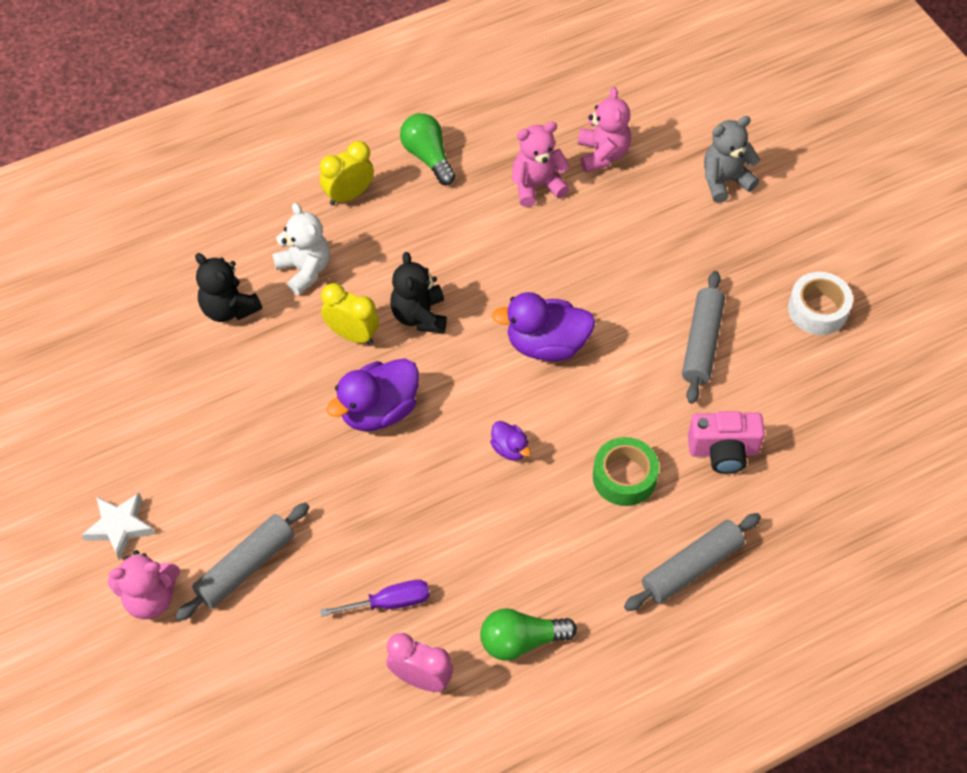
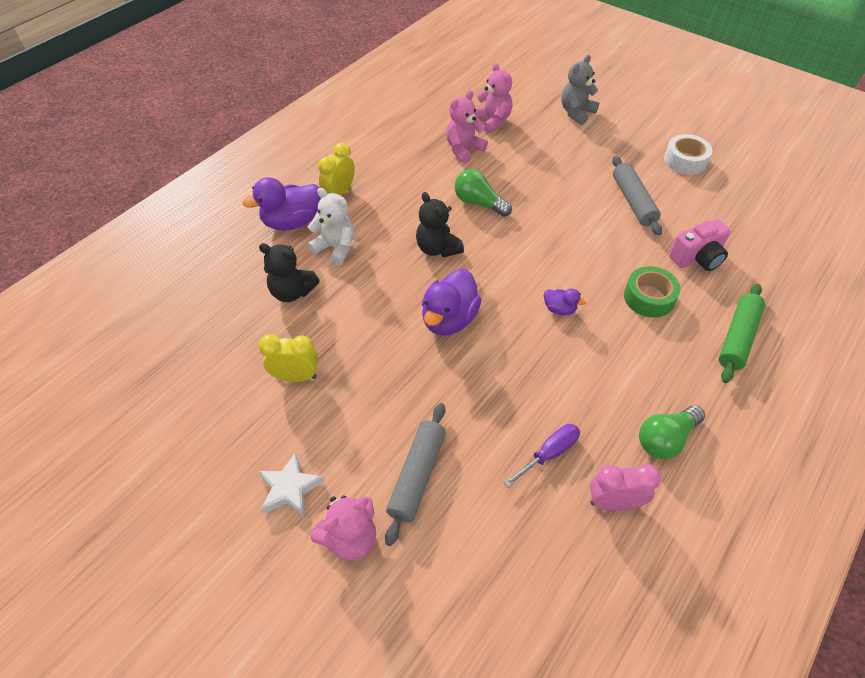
camera: 25 degrees left, 5 degrees down
(352, 335) = (397, 277): yellow clock -> yellow clock (295, 376)
(428, 157) = (380, 155): green light bulb -> green light bulb (479, 203)
(546, 345) = (536, 236): purple duck -> purple duck (292, 222)
(691, 567) = (737, 338): grey rolling pin -> green rolling pin

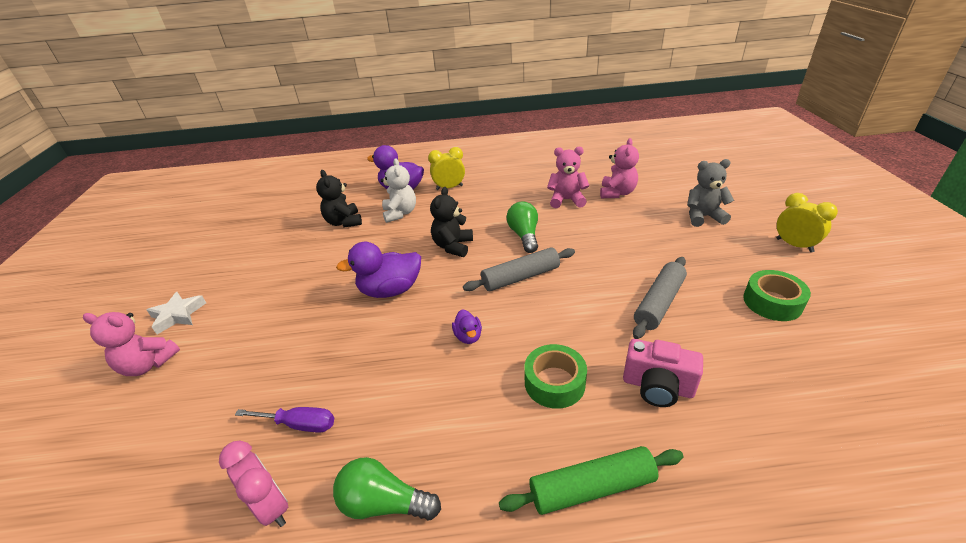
camera: 50 degrees right, 15 degrees down
(295, 376) = (274, 263): yellow clock -> yellow clock (794, 245)
(417, 475) = (224, 363): grey rolling pin -> grey rolling pin (521, 277)
(685, 161) = (772, 302): white tape -> green tape

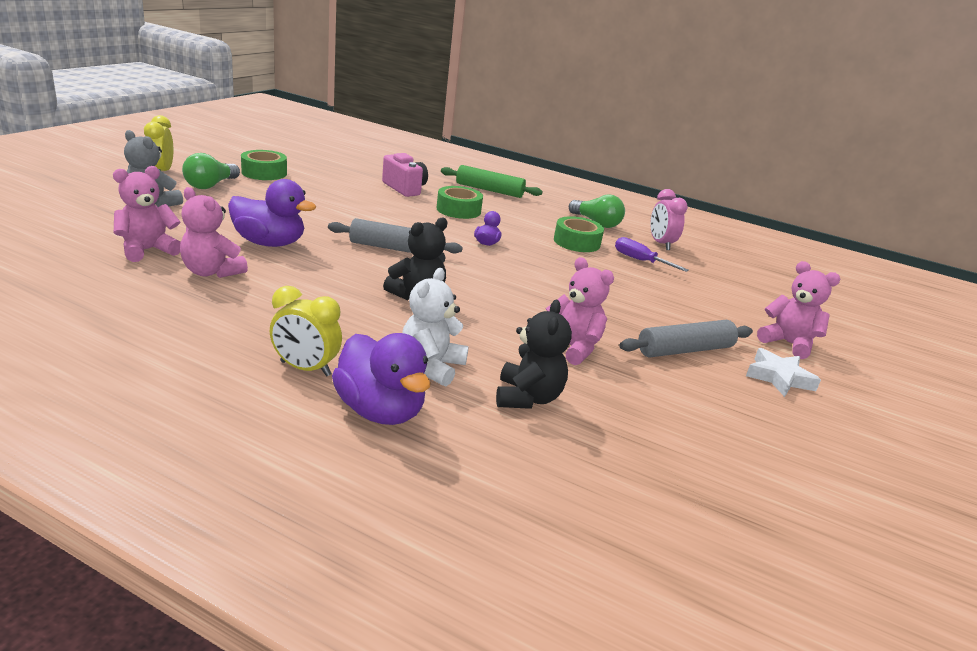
camera: 155 degrees left, 10 degrees down
(333, 261) = (571, 348): none -> pink teddy bear
(386, 412) = (576, 242): none -> green tape
(390, 290) = (524, 293): purple duck -> purple duck (269, 243)
(524, 235) = (330, 269): green light bulb -> green light bulb (210, 185)
(659, 303) = (328, 199): grey rolling pin -> grey rolling pin (685, 350)

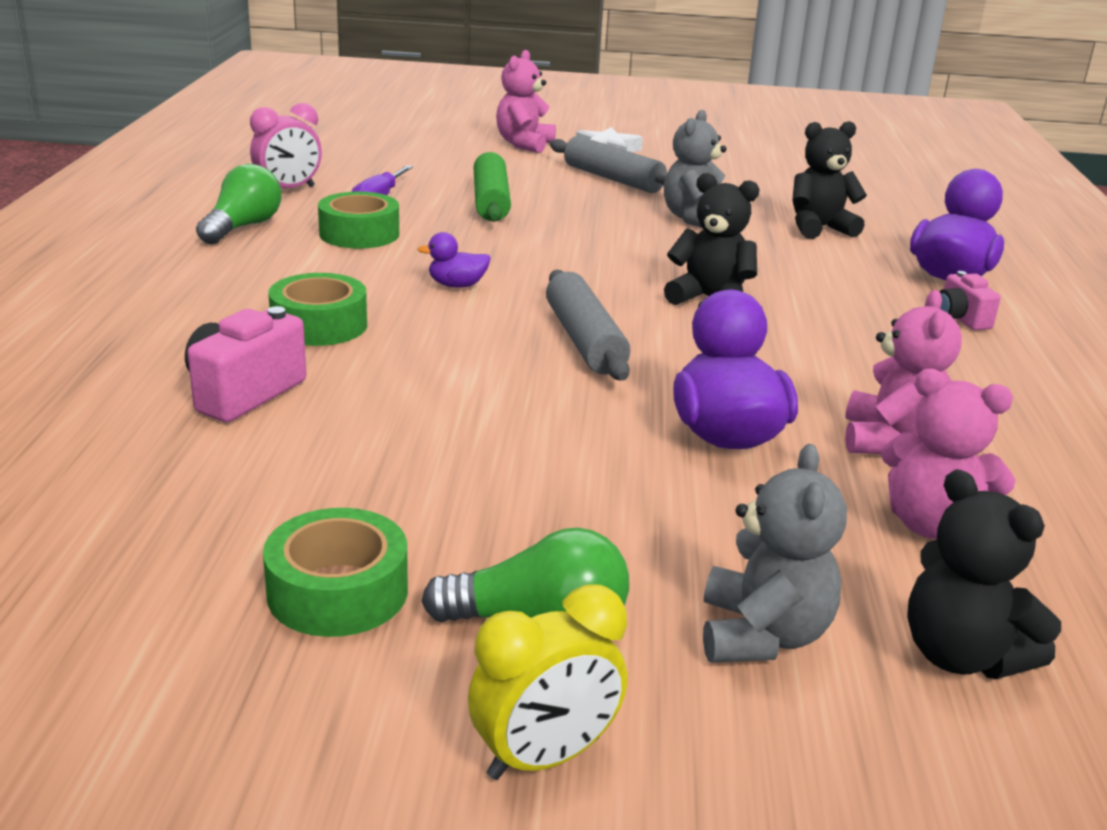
camera: 110 degrees left, 0 degrees up
(87, 222) = (961, 656): none -> black teddy bear
(305, 368) = (960, 319): yellow clock -> pink camera
(431, 367) = (845, 268): white teddy bear -> none
(489, 190) = (147, 317): green rolling pin -> green rolling pin (491, 201)
(571, 348) = (694, 219): pink teddy bear -> grey teddy bear

